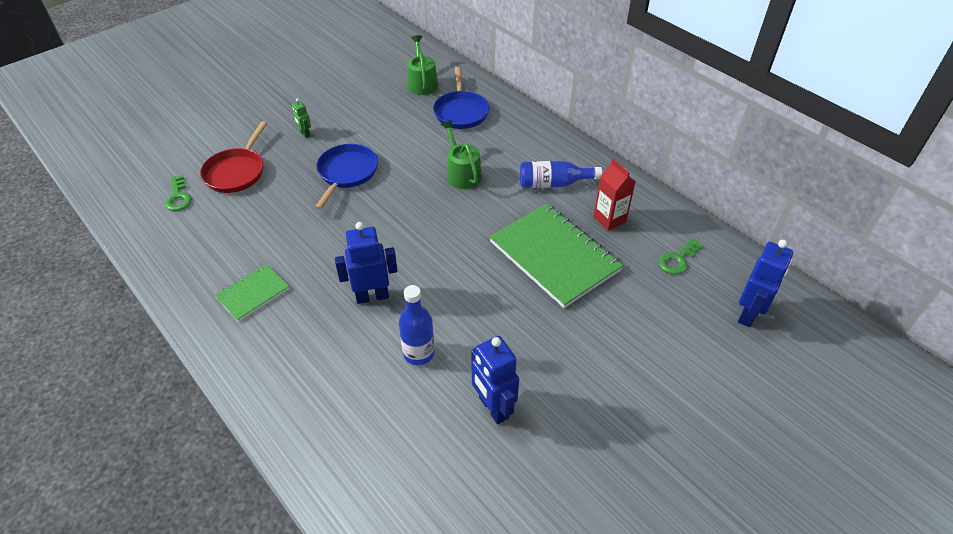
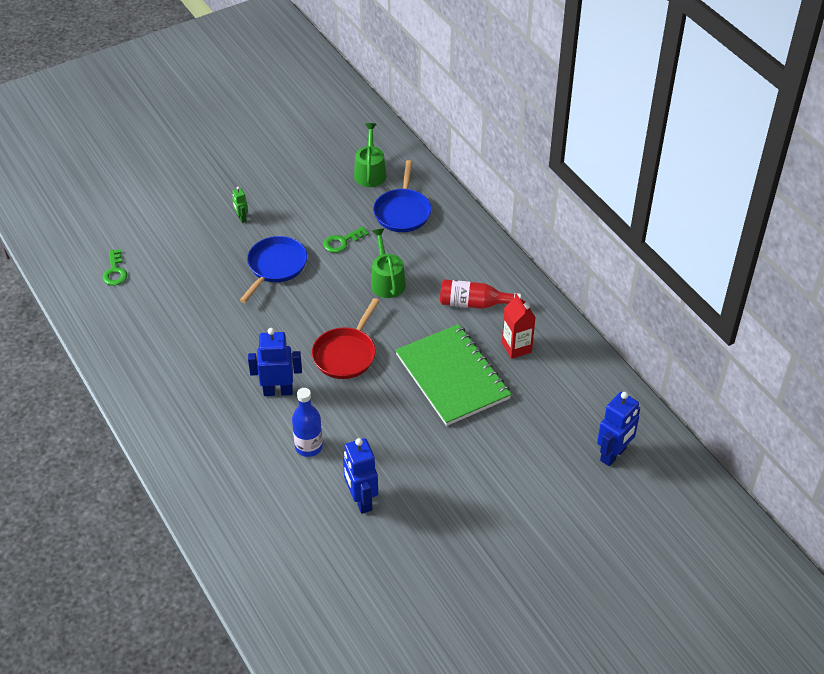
camera: 10 degrees right, 0 degrees up
(236, 172) = (171, 252): red pan -> red pan (346, 354)
(253, 293) = (174, 374): green notebook -> none
(553, 183) = (474, 303): blue bottle -> red bottle
(677, 260) = (567, 396): green key -> green key (342, 242)

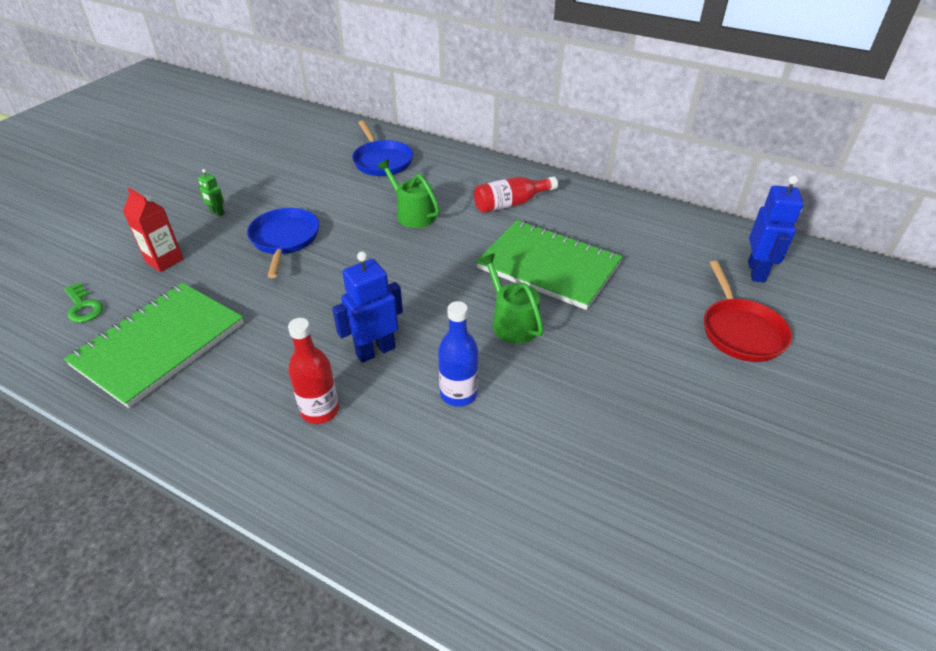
camera: 30 degrees left, 5 degrees down
(148, 324) = (159, 344): none -> green notebook
(217, 418) = (320, 410): none -> red bottle
(342, 242) = (341, 199): green key -> none
(346, 354) = (424, 287): red pan -> red pan (740, 331)
(361, 500) = (569, 425): blue robot -> none
(370, 172) = (327, 144): green watering can -> green watering can (512, 322)
(516, 347) = (582, 222): red carton -> red carton (164, 260)

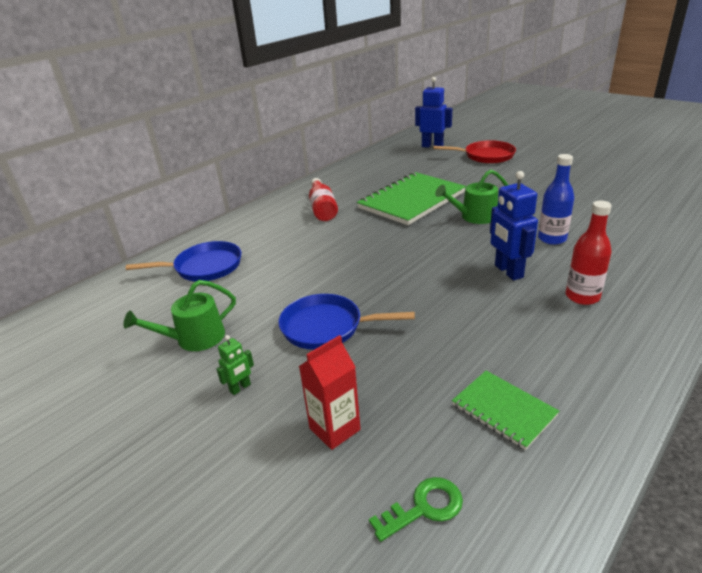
camera: 75 degrees left, 10 degrees down
(159, 344) = (503, 410): green notebook -> green notebook, size x0.51
(412, 214) = (315, 252): green watering can -> green watering can (194, 338)

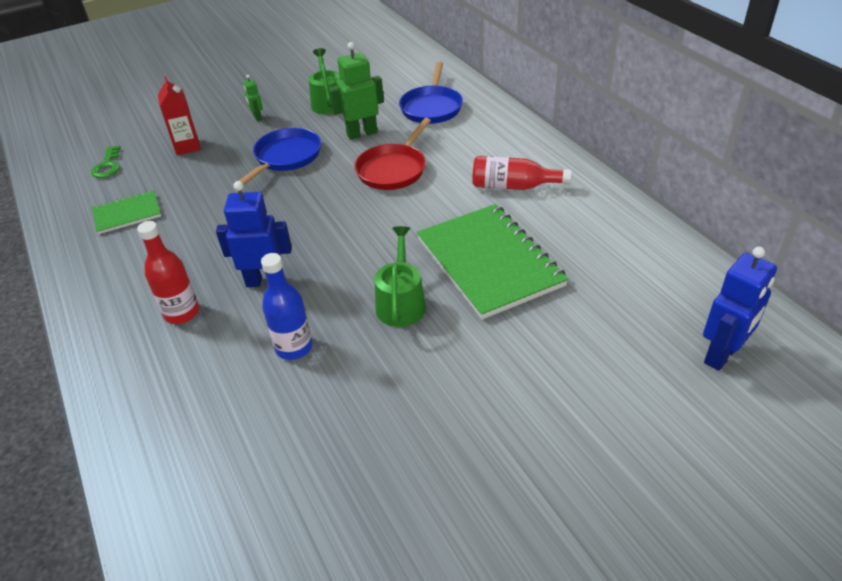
camera: 110 degrees right, 10 degrees up
(264, 293) = (362, 134): none -> green robot
(486, 156) = (629, 410): red pan -> red pan (393, 169)

